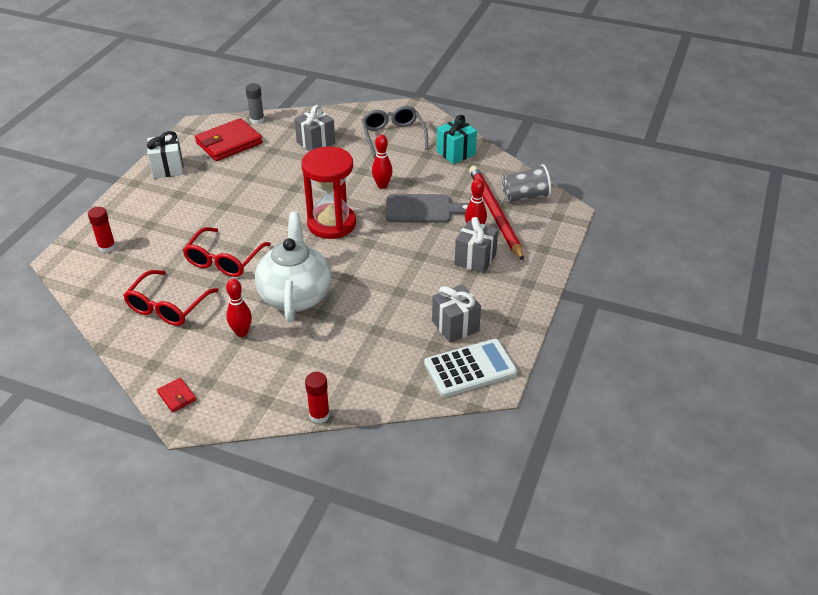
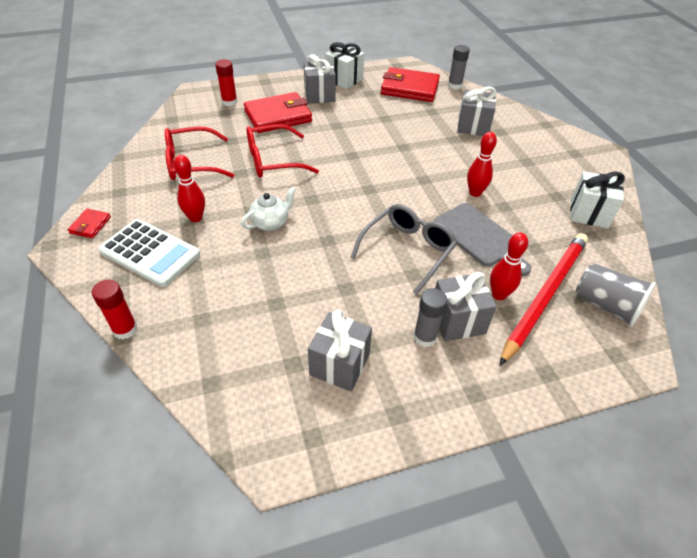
camera: 50 degrees right, 5 degrees up
(168, 229) = (278, 116): none -> red wallet
(171, 193) = (319, 95): none -> grey gift
(295, 296) = (270, 223): white teapot -> white teapot, size x0.47
(331, 224) = (386, 192): red hourglass -> none
(393, 136) = (548, 162): grey glasses -> grey glasses (407, 250)
(456, 153) = (589, 213): turquoise gift -> white gift
(470, 368) = (285, 419): white calculator -> white calculator (150, 253)
(472, 279) = (425, 337): none -> grey glue stick

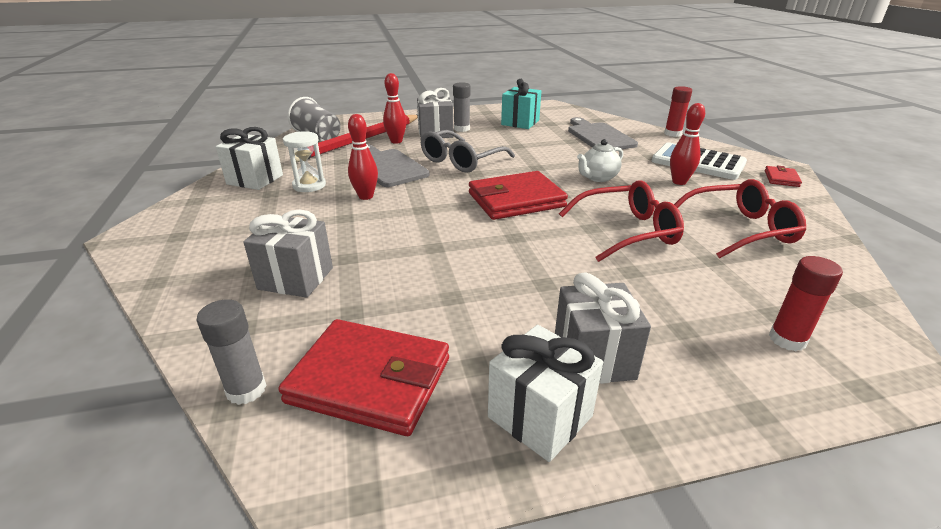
camera: 175 degrees left, 15 degrees down
(234, 318) = (599, 136): none -> grey cutting board
(278, 116) = (660, 303): red wallet -> red wallet (516, 200)
(339, 364) = (520, 122): grey gift -> turquoise gift
(533, 206) = (309, 185): none -> white hourglass

